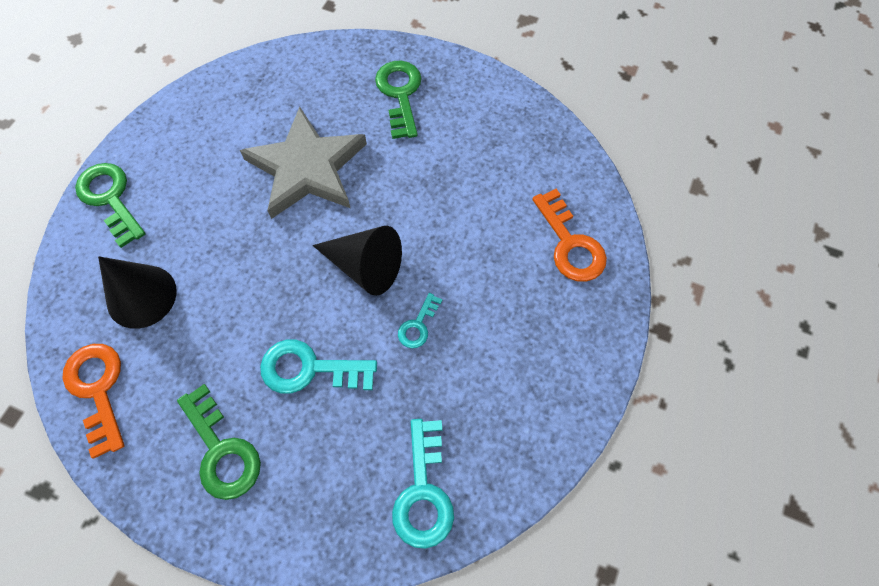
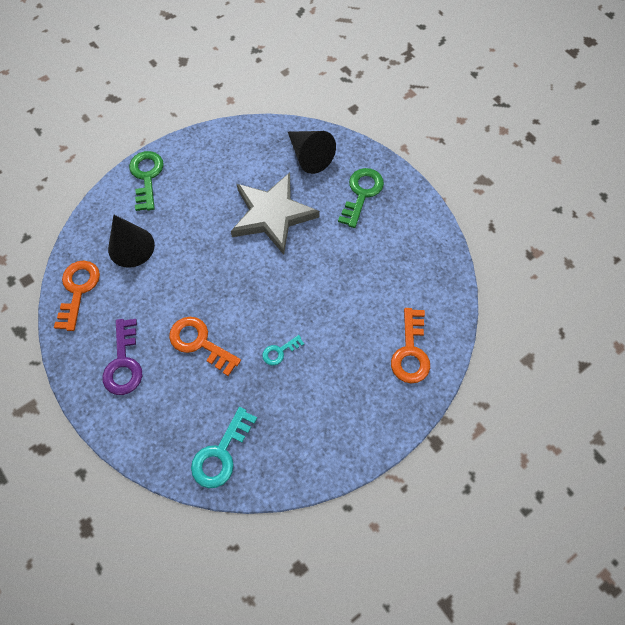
camera: 30 degrees right, 0 degrees up
(221, 450) = (123, 363): green key -> purple key
(309, 369) = (200, 343): turquoise key -> orange key
(365, 267) = (270, 297): black cone -> black cone (309, 156)

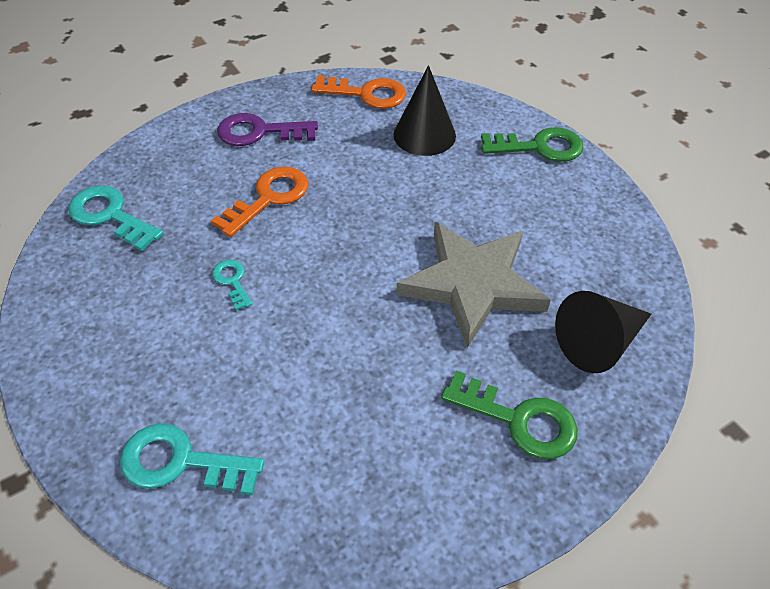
camera: 95 degrees right, 15 degrees down
(410, 352) = (181, 462): orange key -> turquoise key

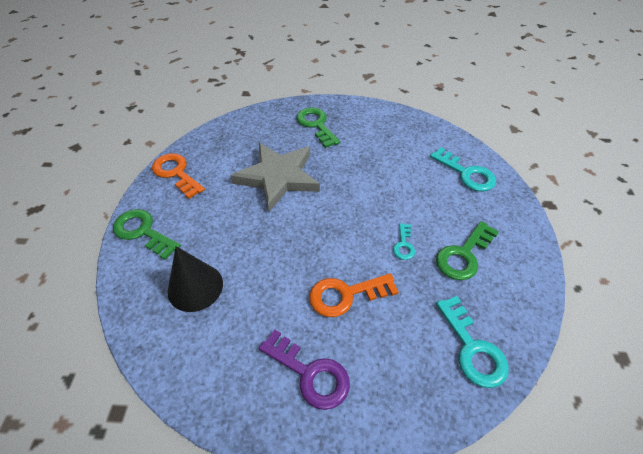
camera: 145 degrees left, 0 degrees up
(145, 308) = (463, 255): none -> green key
(366, 94) = (188, 364): orange key -> orange key (176, 173)
(598, 343) = (255, 131): black cone -> none

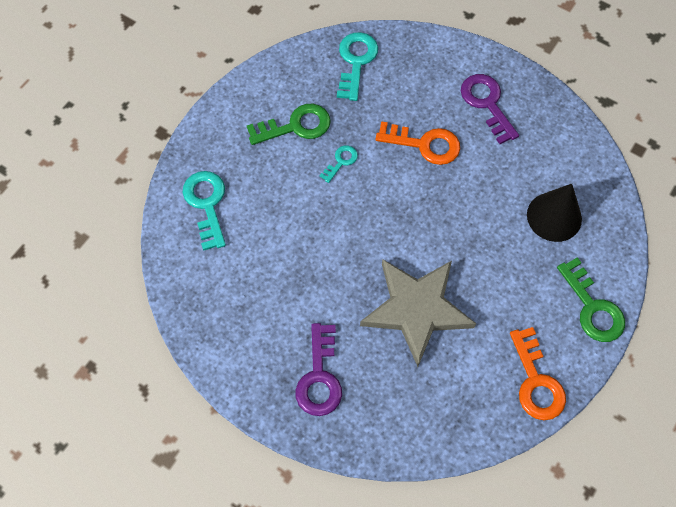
camera: 150 degrees left, 15 degrees up
(316, 125) = (319, 377): green key -> purple key

